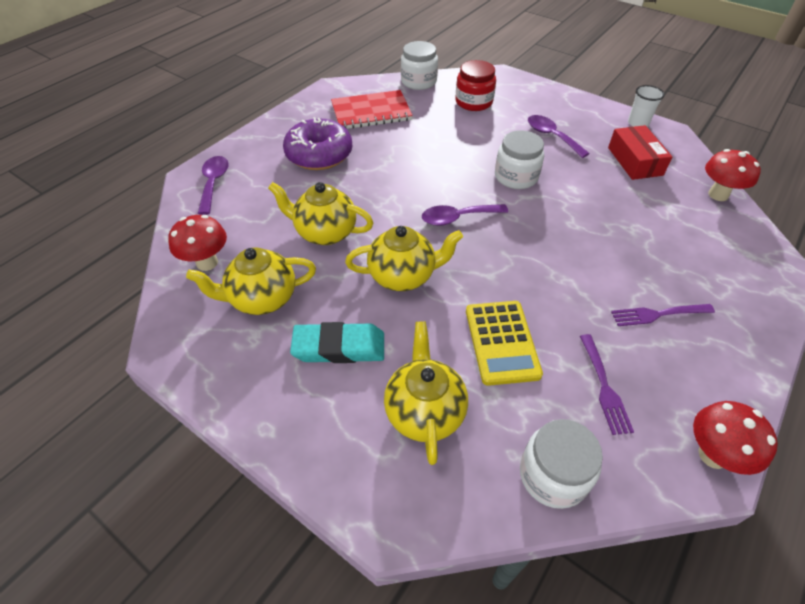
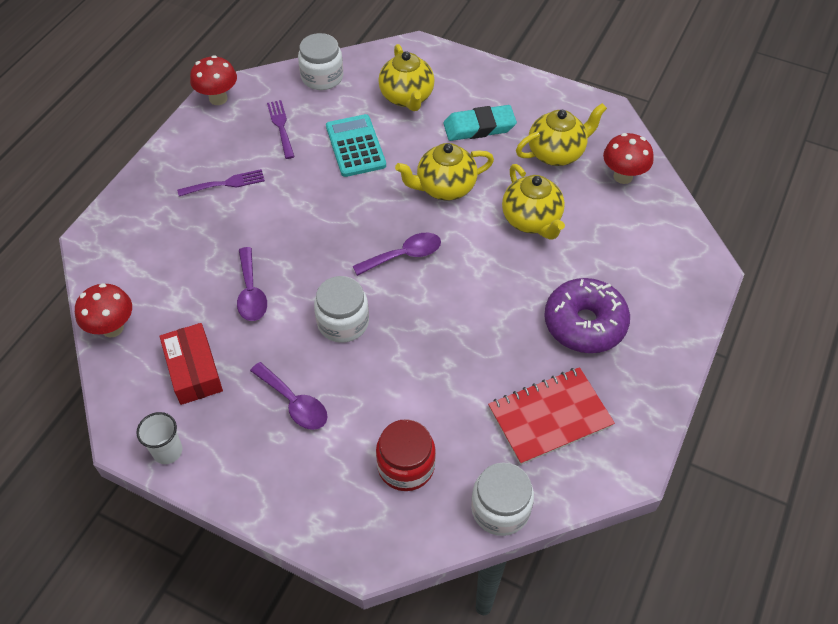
camera: 170 degrees right, 5 degrees up
(214, 183) = (679, 263): purple spoon -> purple spoon (251, 292)
(325, 232) = (531, 220): yellow teapot -> yellow teapot turned 60 degrees clockwise
(501, 342) = (355, 146): yellow calculator -> turquoise calculator

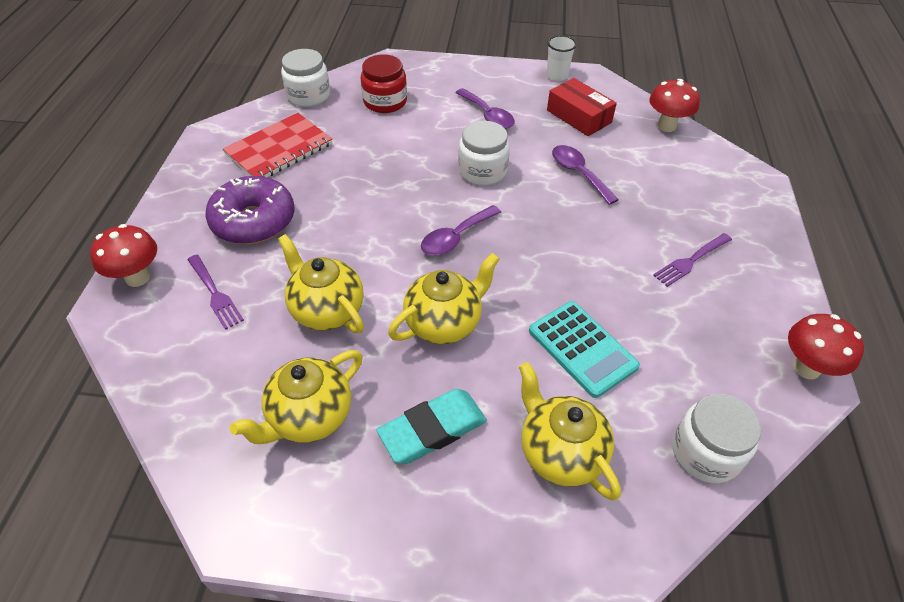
camera: 160 degrees right, 5 degrees down
(281, 127) = (692, 349): purple fork -> purple fork (215, 293)
(294, 403) = (488, 115): purple spoon -> purple spoon turned 150 degrees counterclockwise
(623, 176) = (211, 405): red mushroom -> red mushroom (138, 277)

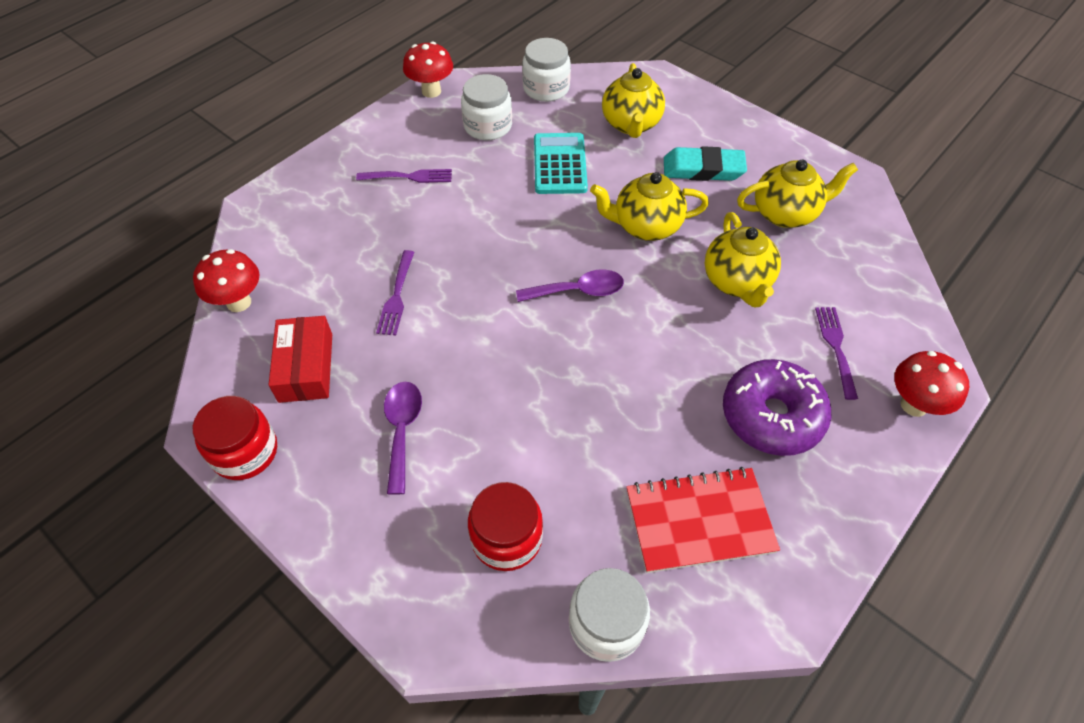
camera: 145 degrees left, 5 degrees up
(482, 171) = (486, 351): white jar -> white jar (488, 126)
(557, 76) = (245, 452): white cup -> red jar
(578, 173) = (396, 296): purple spoon -> purple fork

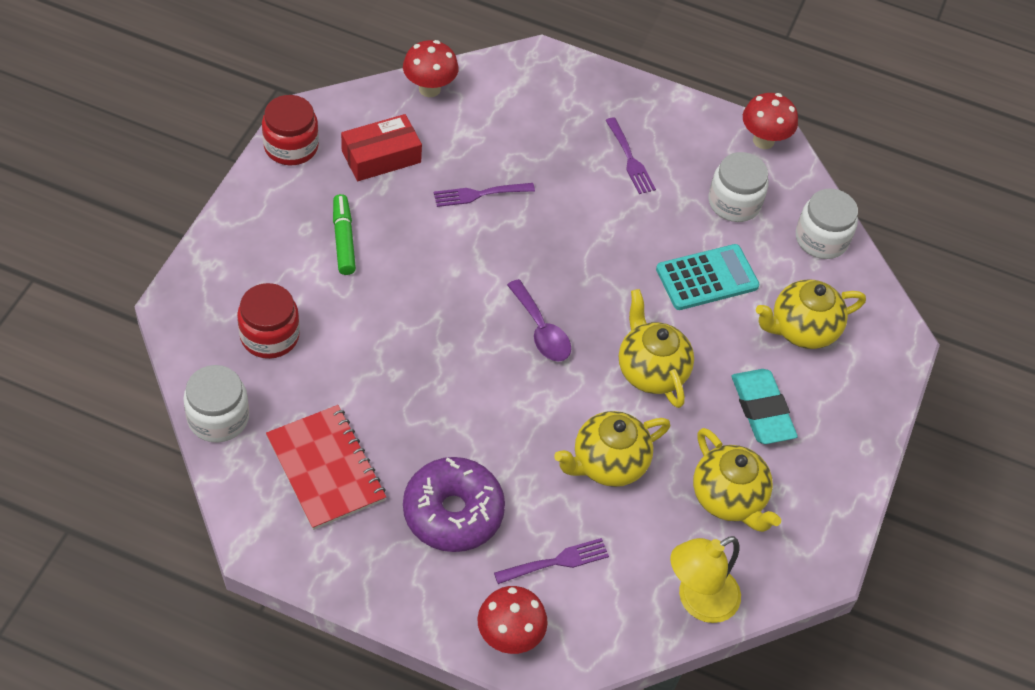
camera: 65 degrees right, 0 degrees up
(402, 430) = (343, 240): purple spoon -> green marker
(883, 260) = (697, 601): none -> yellow lamp

